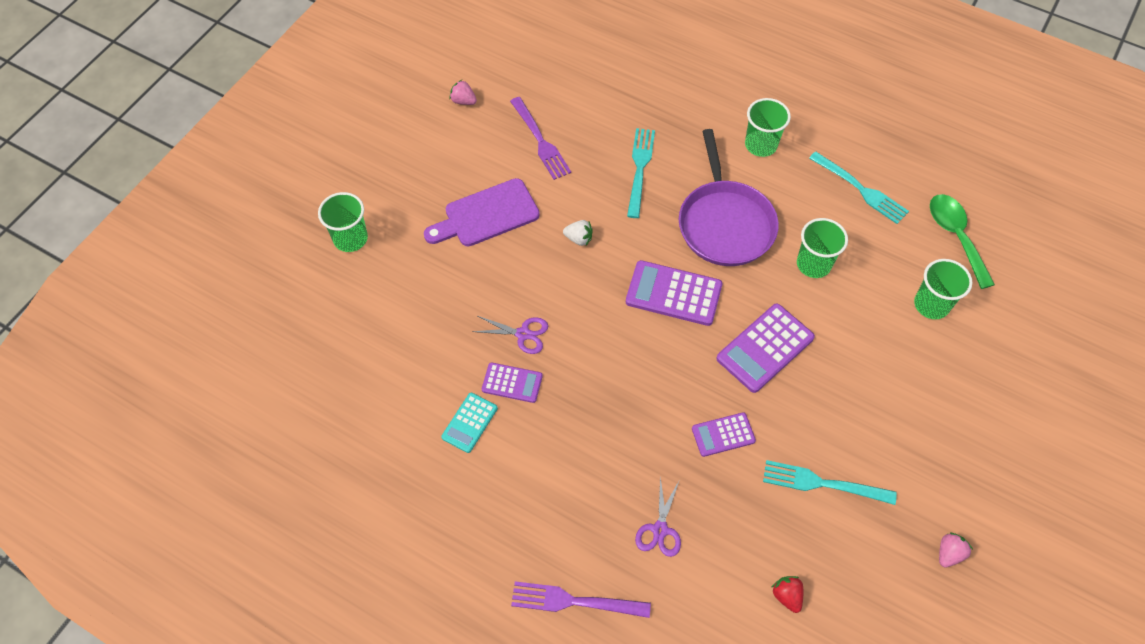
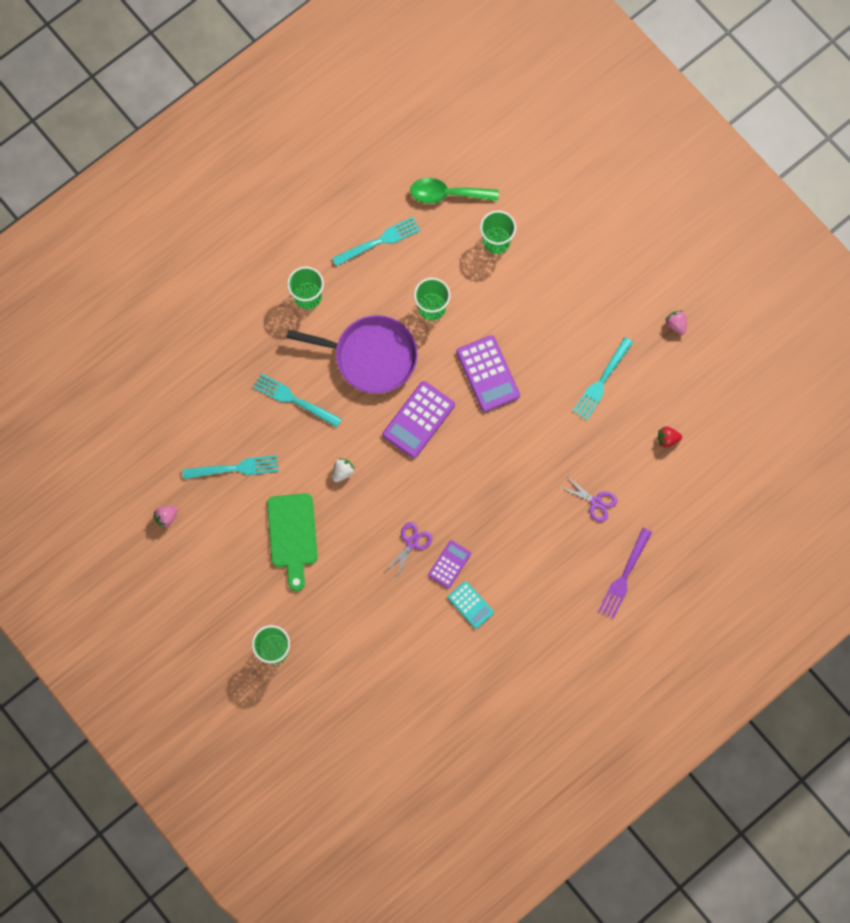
camera: 70 degrees left, 15 degrees up
(486, 215) = (292, 535): purple cutting board -> green cutting board
(540, 141) = (234, 468): purple fork -> turquoise fork
(723, 435) = (543, 432): purple calculator -> none

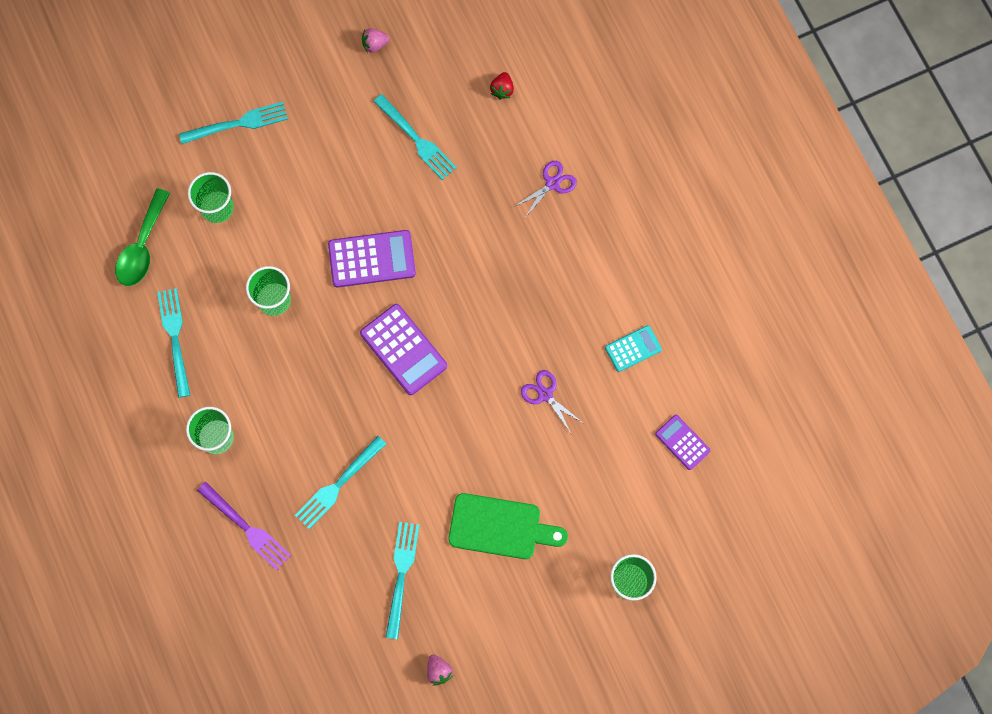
camera: 75 degrees left, 0 degrees up
(342, 472) = (440, 451): white strawberry -> none
(371, 356) = (311, 383): purple pan -> none
(449, 564) = (581, 359): purple calculator -> purple calculator (682, 442)
(573, 236) = (238, 123): none -> turquoise fork
(624, 576) = (643, 176): purple fork -> purple fork (246, 528)

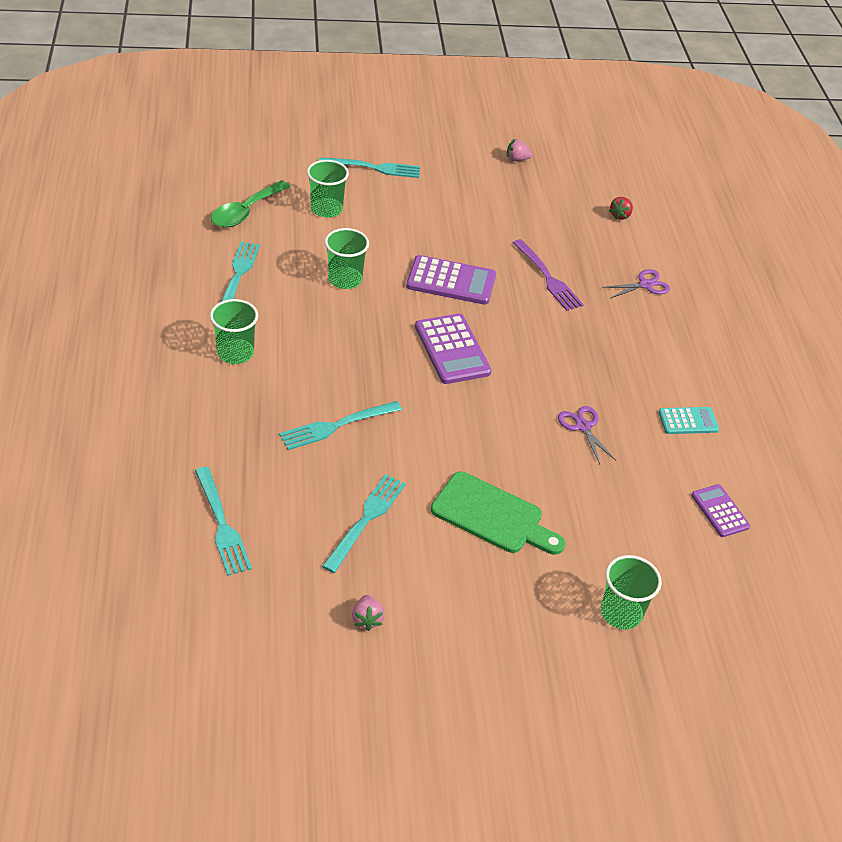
camera: 15 degrees right, 30 degrees down
(246, 528) = (224, 428): purple fork -> purple fork (548, 278)
(416, 139) = (528, 222): turquoise fork -> turquoise fork (222, 524)

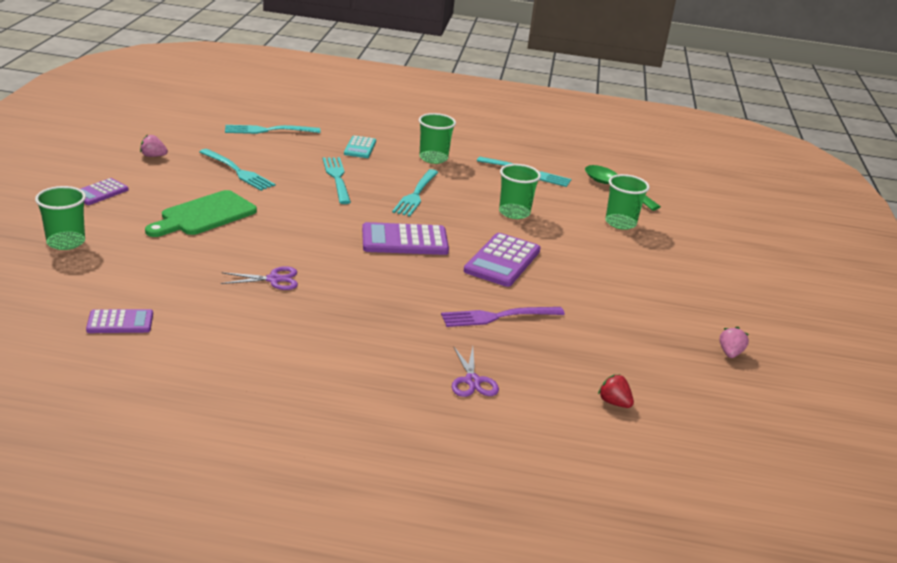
camera: 105 degrees right, 15 degrees down
(373, 168) = (694, 259): turquoise fork -> turquoise fork (416, 194)
(496, 632) = (100, 192): none -> purple calculator
(688, 421) = (244, 341): turquoise calculator -> turquoise calculator (360, 148)

